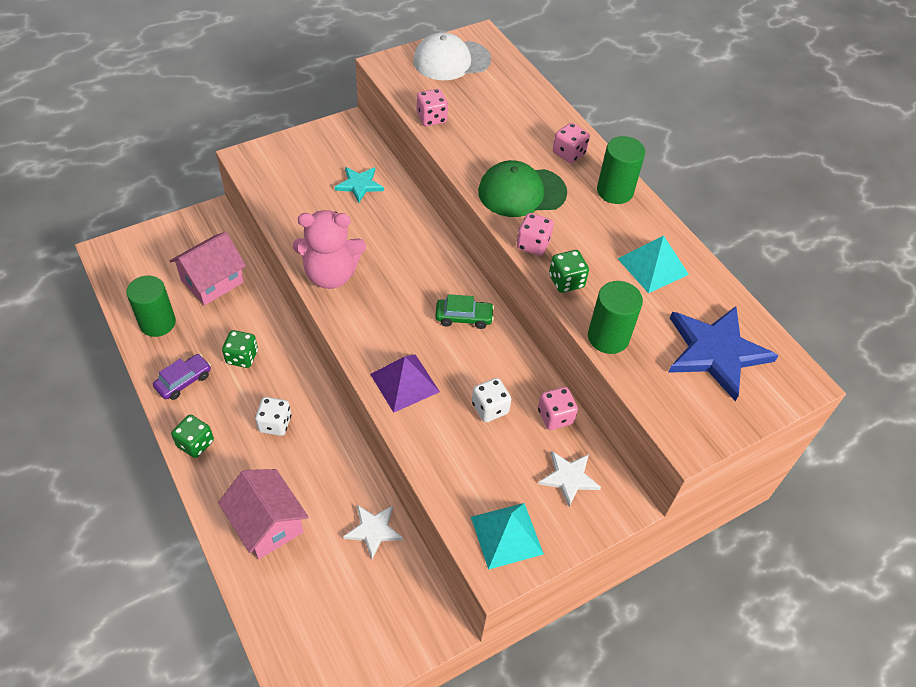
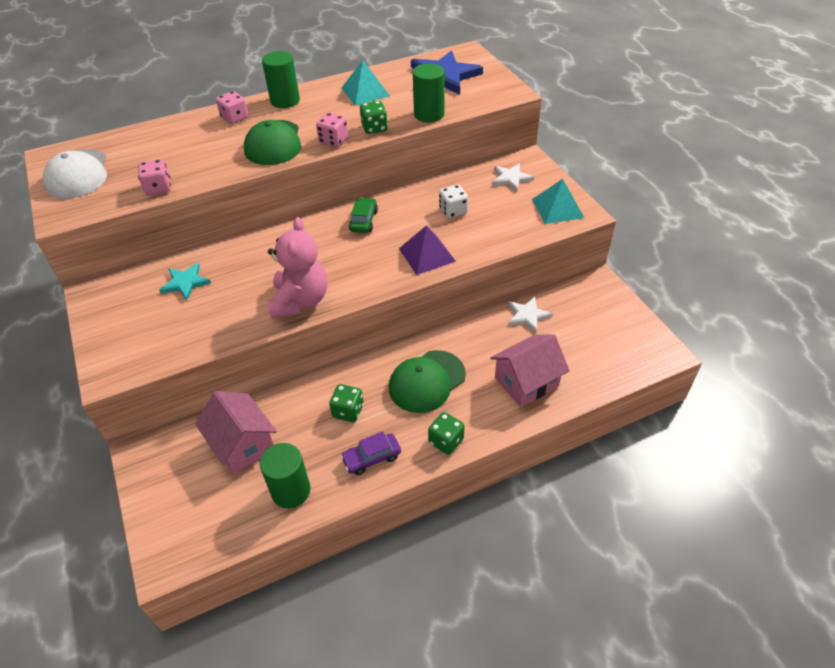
camera: 80 degrees left, 5 degrees down
(184, 381) = (371, 458): purple car -> purple car turned 75 degrees counterclockwise
(275, 424) = (427, 381): white dice -> green cap
(555, 416) = (461, 181): pink dice -> none

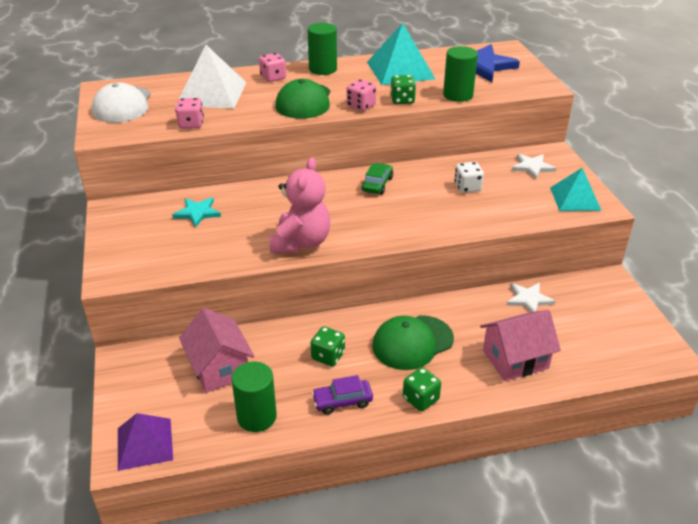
camera: 10 degrees right, 10 degrees down
(173, 146) = (212, 93): none -> white pyramid
(365, 92) = (400, 70): turquoise pyramid -> turquoise pyramid, size x1.50
(426, 254) = (433, 221): purple pyramid -> purple pyramid (144, 443)

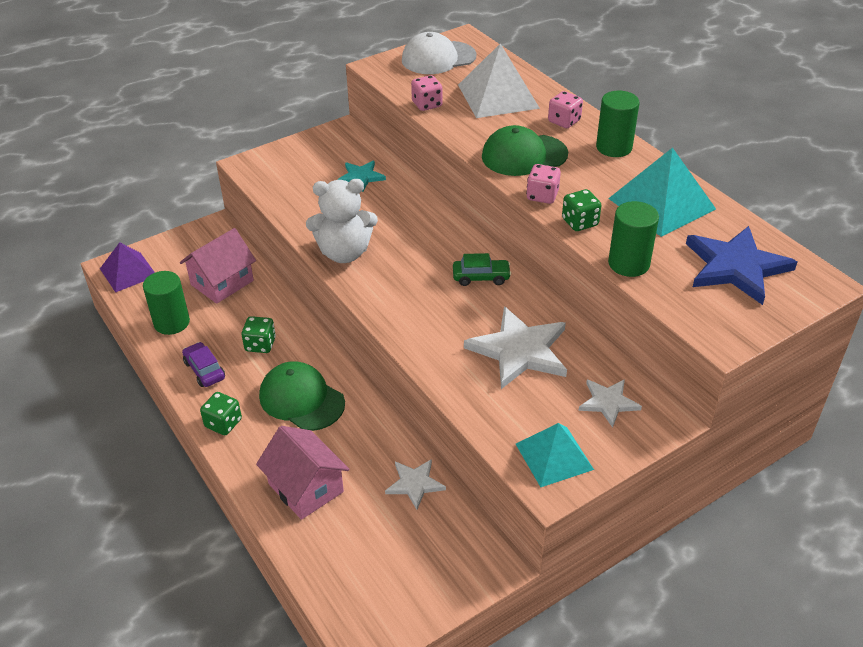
camera: 70 degrees right, 5 degrees up
(301, 243) = (344, 253): pink teddy bear -> white teddy bear
(467, 187) = (519, 350): white dice -> white star

